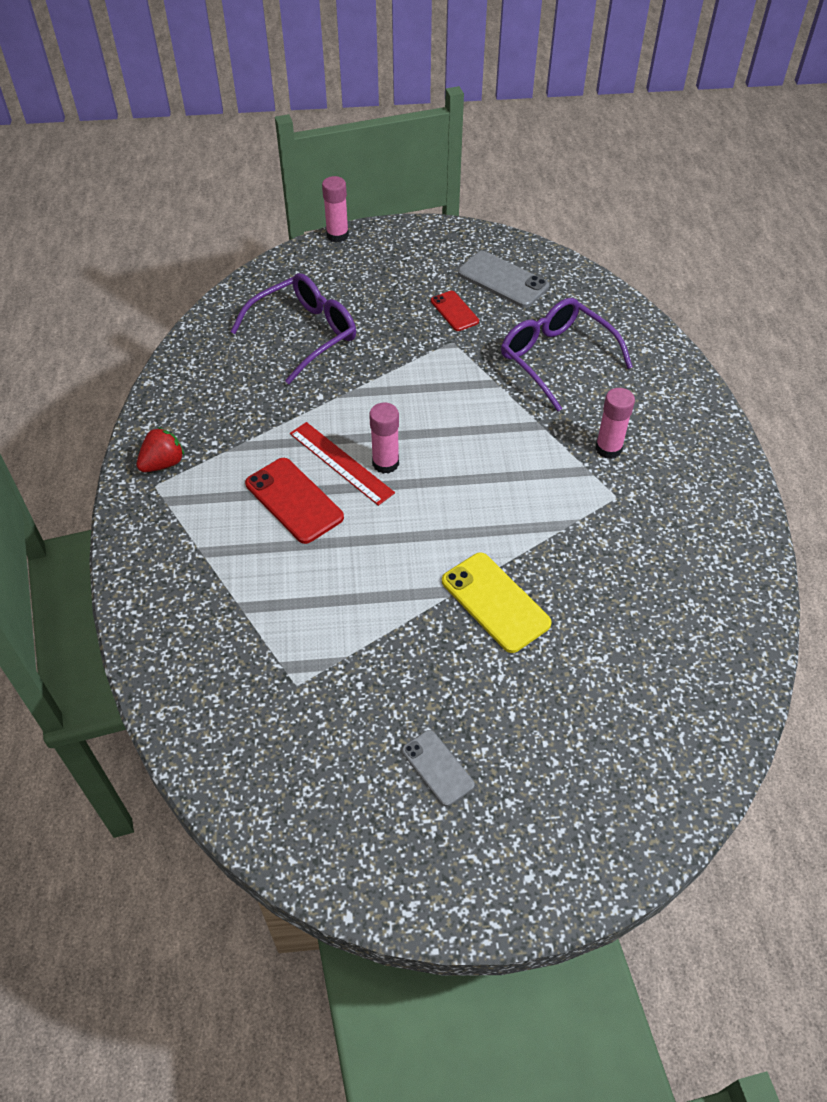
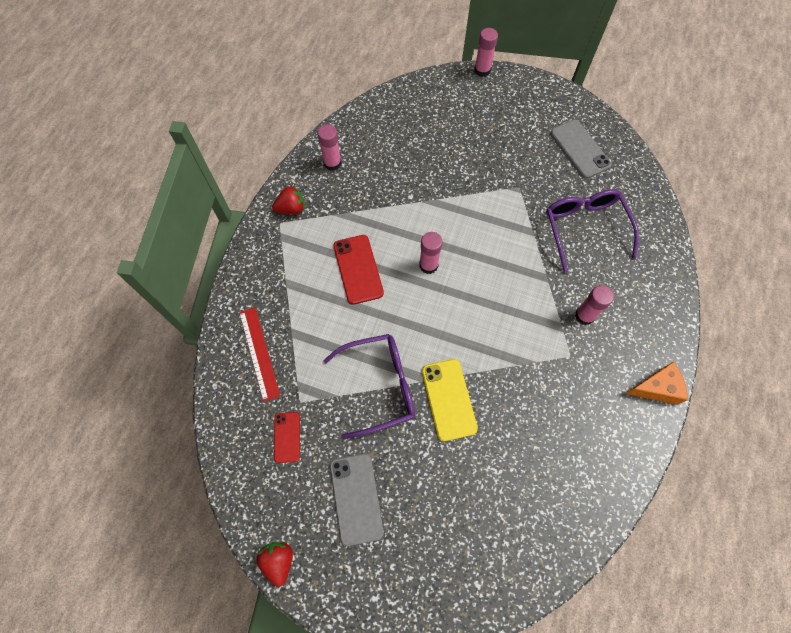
camera: 25 degrees right, 15 degrees up
(193, 393) = (332, 163): none -> pink glue stick
(304, 334) = (422, 143): purple glasses -> purple glasses (379, 386)
(341, 462) = (400, 253): red ruler -> red ruler (259, 353)
(371, 893) = (279, 560): none -> red strawberry
(437, 767) = (356, 498): grey phone -> grey phone, size x1.63
(454, 311) = (532, 163): red phone -> red phone (287, 437)
(735, 492) = (657, 388): none -> orange cheese

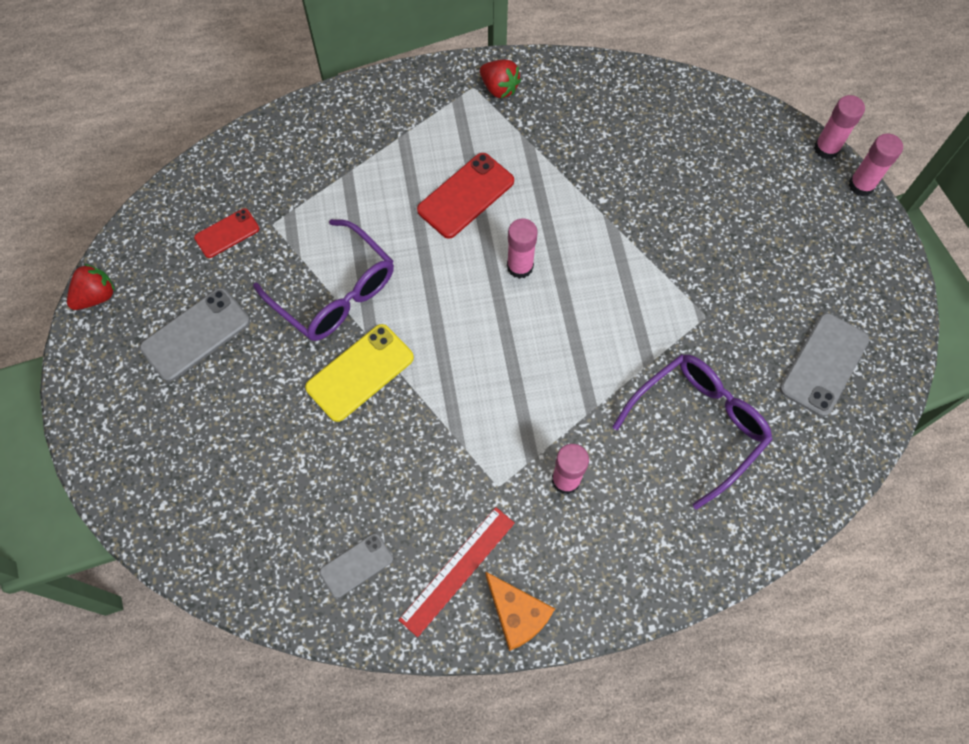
camera: 60 degrees right, 0 degrees up
(259, 353) = (305, 156): red ruler -> red ruler (458, 570)
(332, 163) = (589, 95): pink glue stick -> pink glue stick (826, 148)
(583, 469) = (356, 565): none -> grey phone

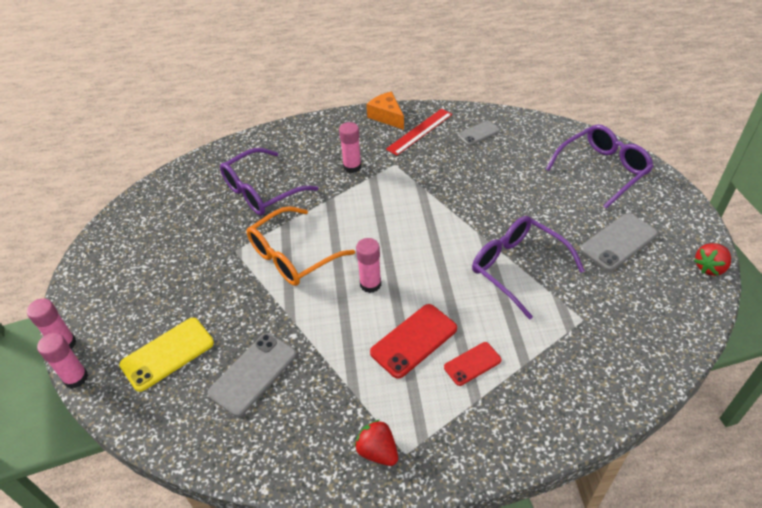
camera: 175 degrees left, 20 degrees down
(175, 472) = (602, 170): none -> purple glasses
(227, 233) = (620, 312): red phone -> red phone (472, 364)
(360, 373) = (490, 219): yellow phone -> yellow phone (167, 354)
(625, 308) = (293, 256): none -> orange glasses
(823, 364) = (164, 222): grey phone -> grey phone (253, 374)

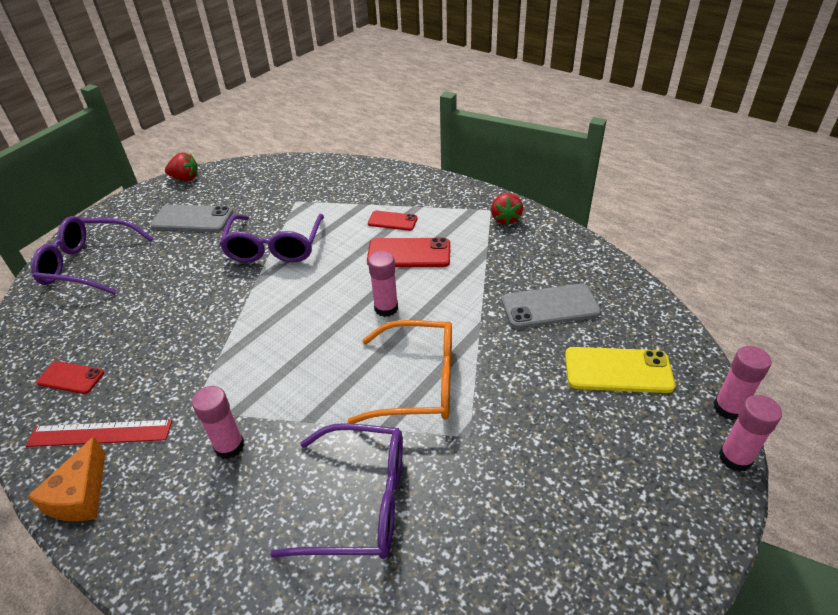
camera: 135 degrees left, 5 degrees down
(478, 133) = (70, 378): grey phone -> red phone

